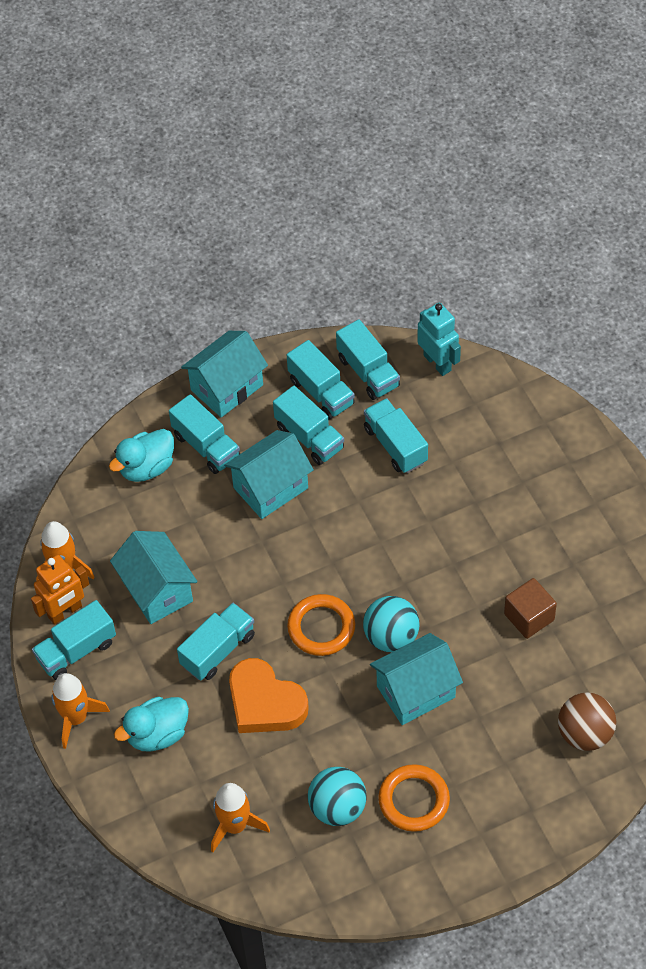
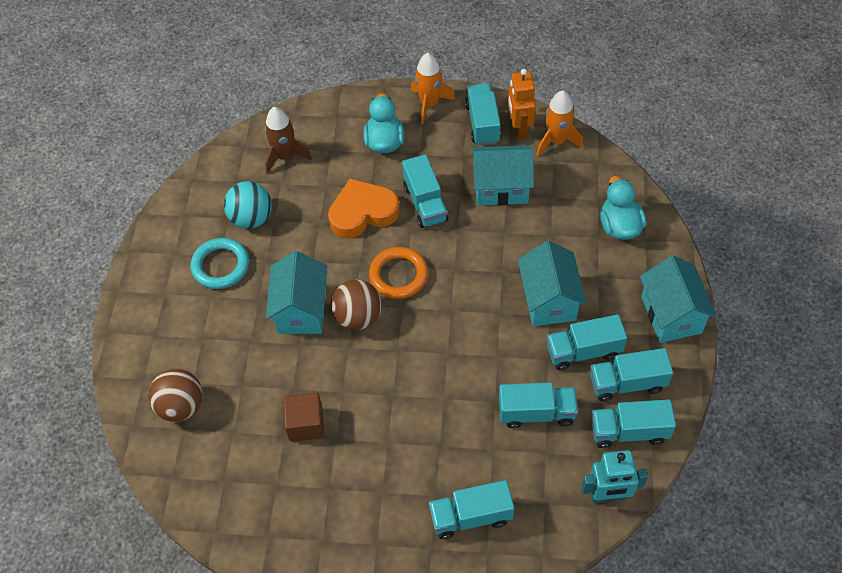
camera: 120 degrees right, 0 degrees up
(206, 446) = (617, 274): turquoise truck -> turquoise truck (470, 516)
(235, 826) = (285, 156): orange rocket -> brown rocket
(391, 637) = (358, 317): turquoise ball -> brown ball
(414, 800) = (220, 266): orange ring -> turquoise ring

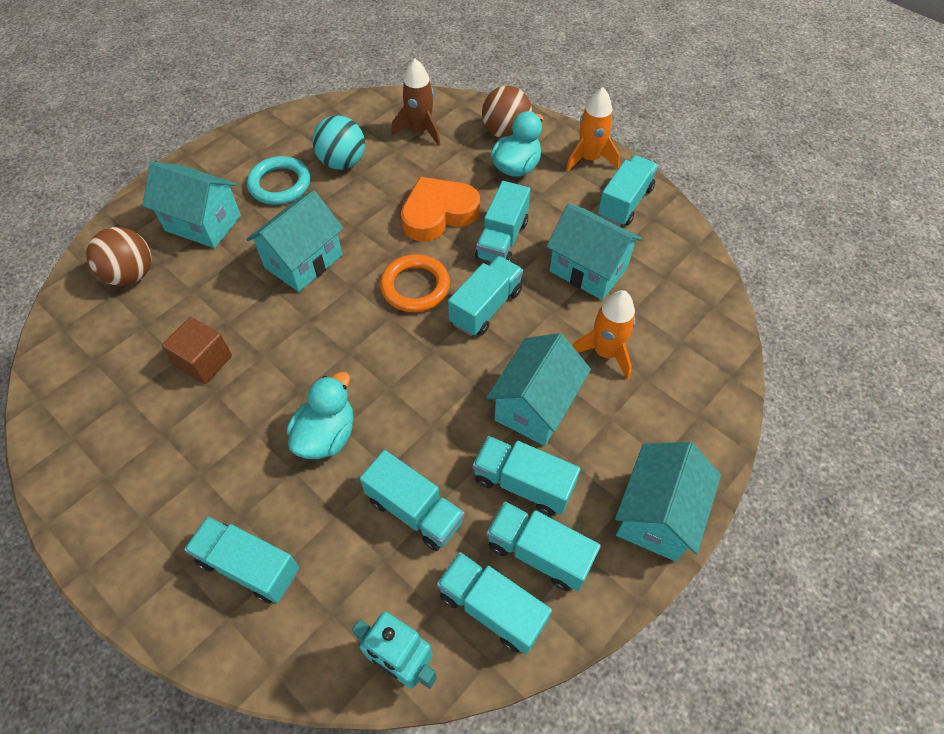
camera: 35 degrees right, 0 degrees up
(193, 333) = (203, 223): none -> turquoise house
(358, 317) = (343, 299): brown ball -> brown ball (505, 132)
(363, 213) = (438, 214): orange heart -> orange heart turned 45 degrees counterclockwise
(459, 258) = (486, 307): none -> turquoise truck
(519, 129) = (657, 228): orange robot -> none
(556, 141) = (686, 261): orange rocket -> orange rocket (605, 352)
(619, 226) = (680, 383): turquoise duck -> turquoise duck (326, 435)

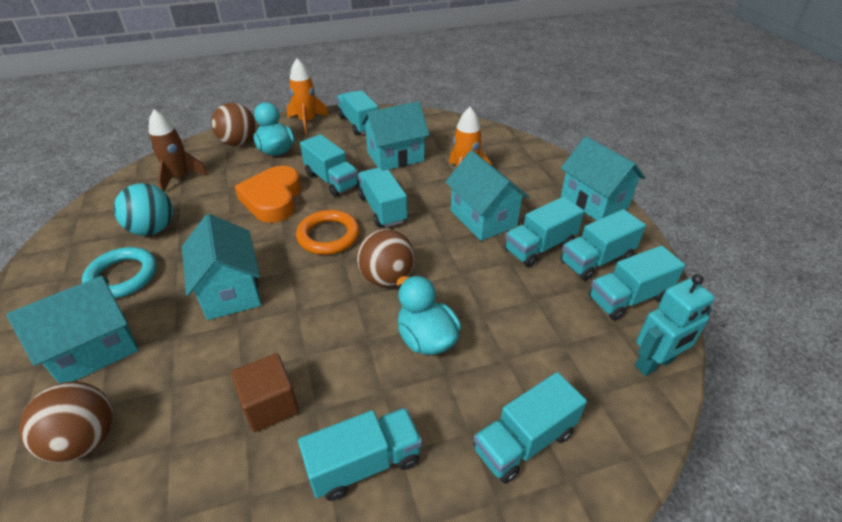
camera: 60 degrees left, 15 degrees down
(386, 364) = (387, 278): none -> brown ball
(414, 510) = (530, 310): turquoise truck -> turquoise truck (364, 463)

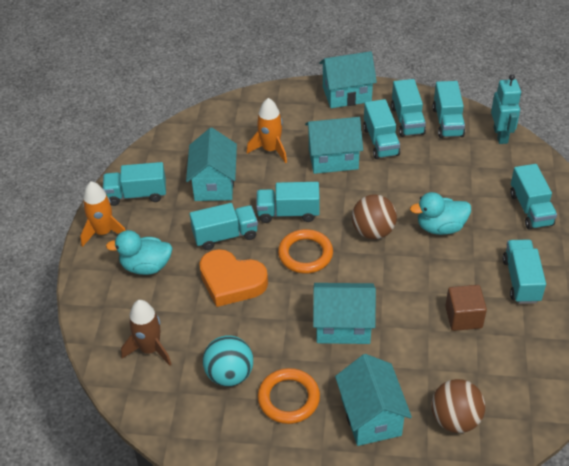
camera: 65 degrees left, 5 degrees up
(122, 276) = (288, 398): turquoise ring -> orange ring
(239, 143) = (110, 294): brown ball -> none

